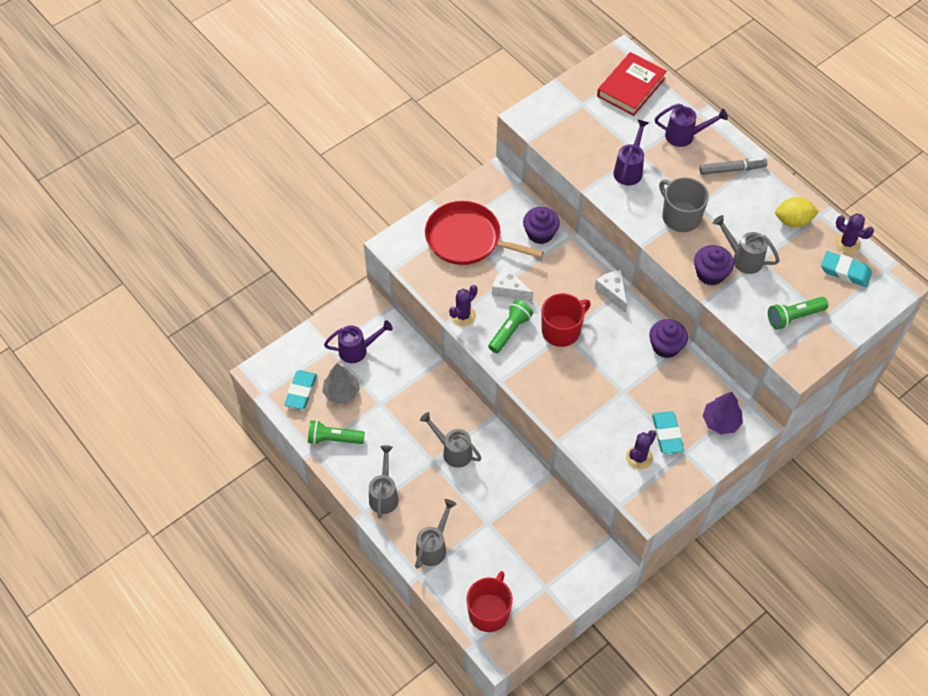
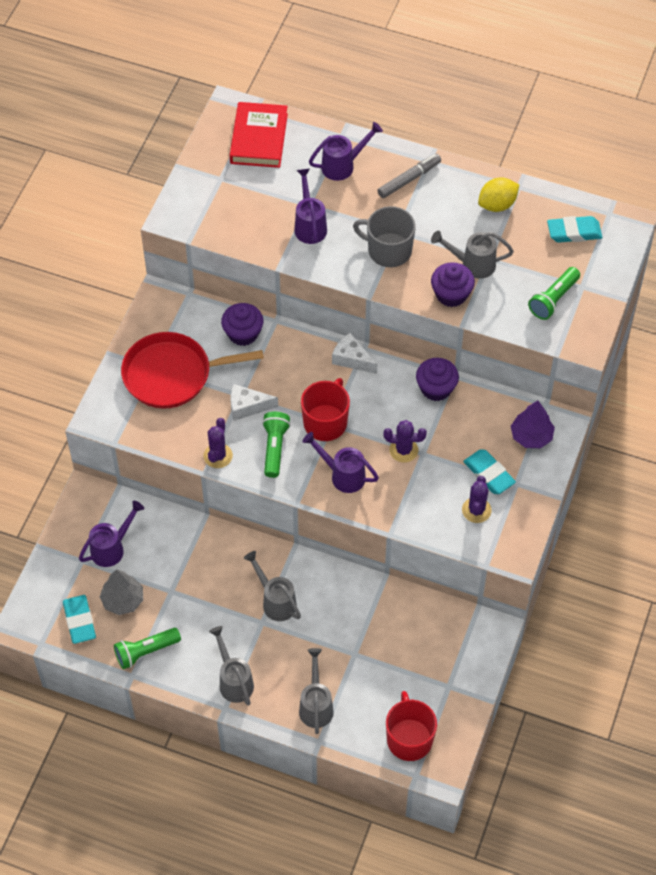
camera: 30 degrees left, 0 degrees up
(453, 451) = (275, 601): grey watering can -> grey watering can turned 45 degrees clockwise
(549, 377) = (342, 475): none -> purple watering can
(847, 243) = (559, 203): purple cactus -> purple cactus (403, 450)

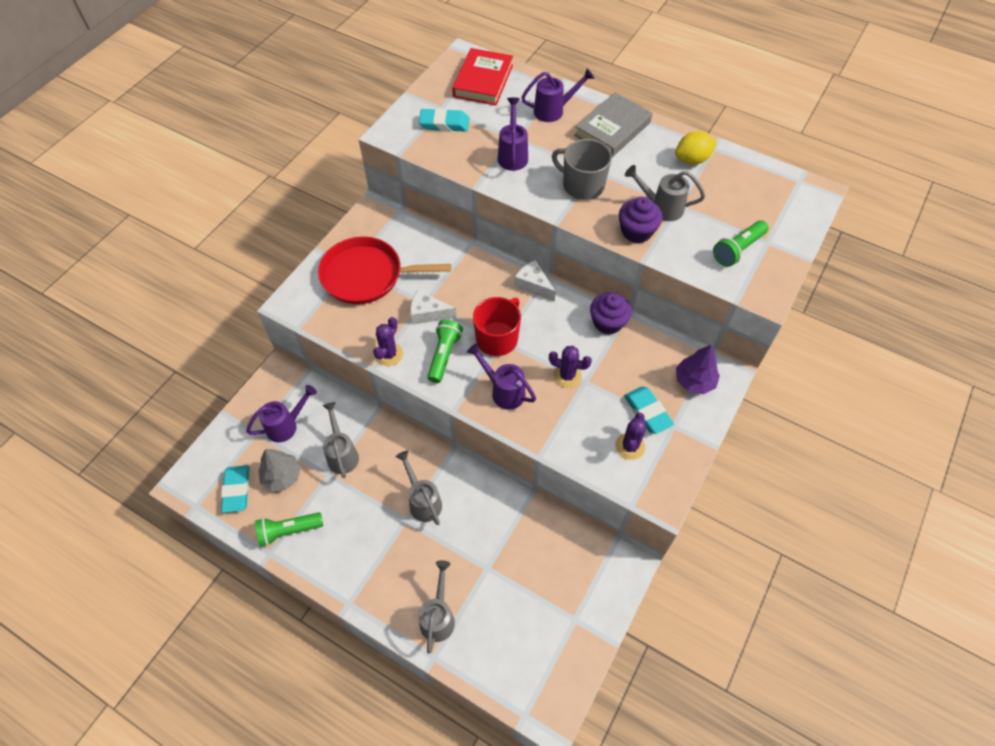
camera: 10 degrees right, 0 degrees up
(234, 680) = (364, 575): grey watering can -> grey watering can (342, 453)
(243, 333) = (439, 249): purple cupcake -> none
(409, 179) = (612, 129): grey marker -> grey book
(409, 738) = (525, 671): red mug -> none
(574, 232) = (764, 192): turquoise eraser -> turquoise eraser (444, 124)

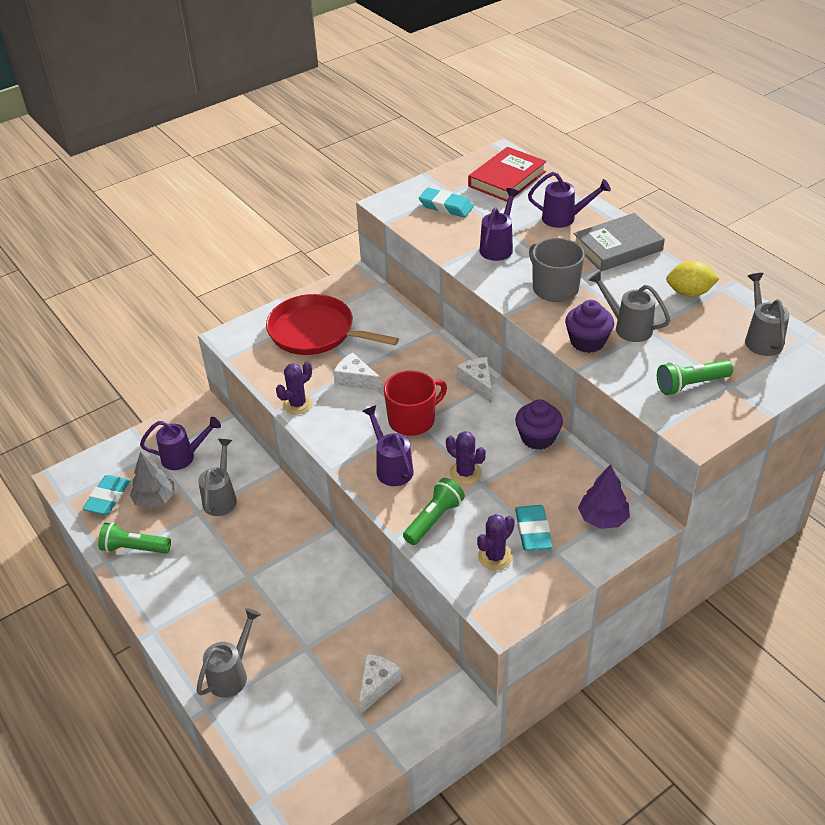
camera: 25 degrees right, 15 degrees down
(423, 501) = (275, 564): grey watering can -> grey watering can (761, 338)
(444, 355) = (350, 420): green flashlight -> green flashlight (434, 519)
(561, 578) = (377, 685): none -> white cheese

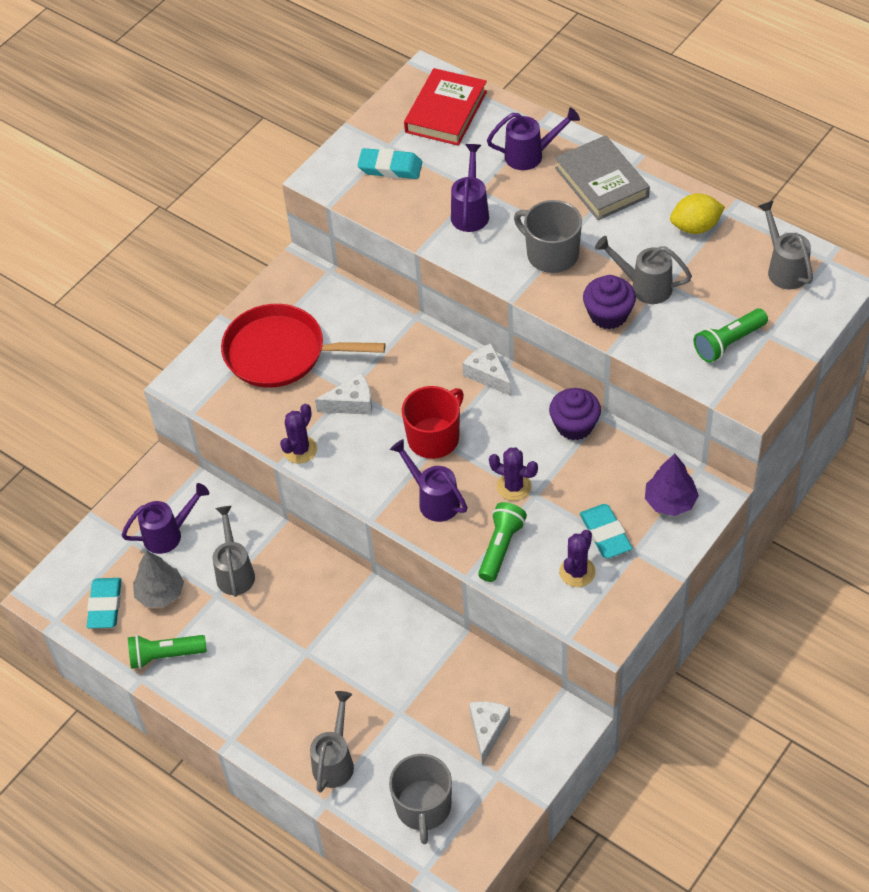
camera: 15 degrees left, 10 degrees up
(291, 738) = (423, 807): none -> grey mug
(355, 380) = (352, 403): white cheese -> white cheese turned 150 degrees clockwise
(617, 247) = (601, 182): grey book -> grey book turned 75 degrees counterclockwise

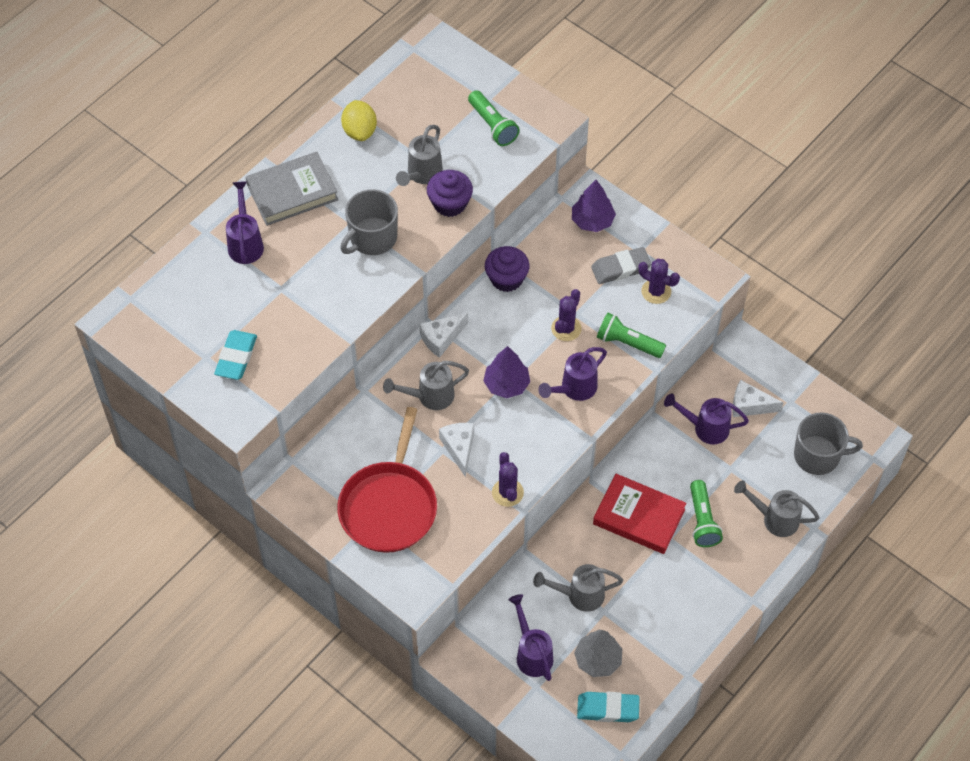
camera: 90 degrees left, 5 degrees up
(165, 656) = (665, 655): green flashlight -> green flashlight (702, 520)
(300, 450) = (507, 492): purple cactus -> purple cactus turned 45 degrees clockwise
(434, 437) = (506, 384): red mug -> purple tree
(446, 112) = (170, 306): red book -> red book (639, 516)
(470, 211) = (308, 295): purple watering can -> purple watering can (705, 428)
(605, 534) = (620, 268): turquoise eraser -> grey eraser
(784, 268) = (418, 78): grey watering can -> grey watering can (429, 396)

